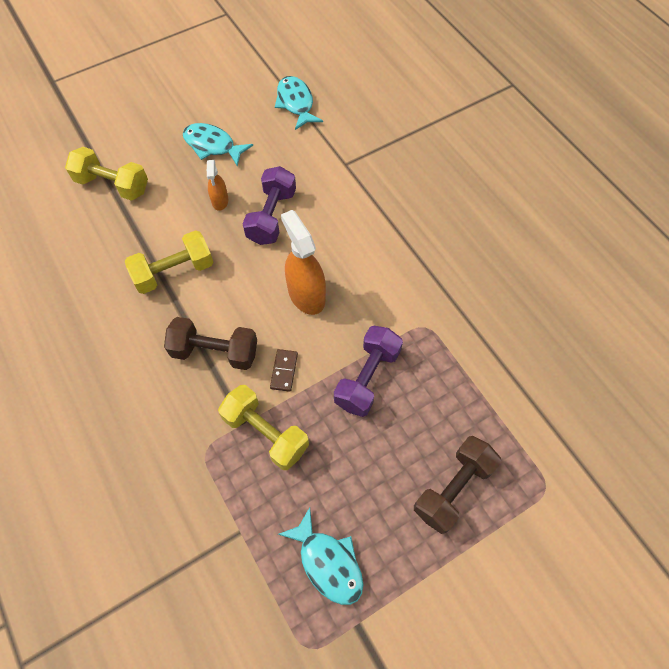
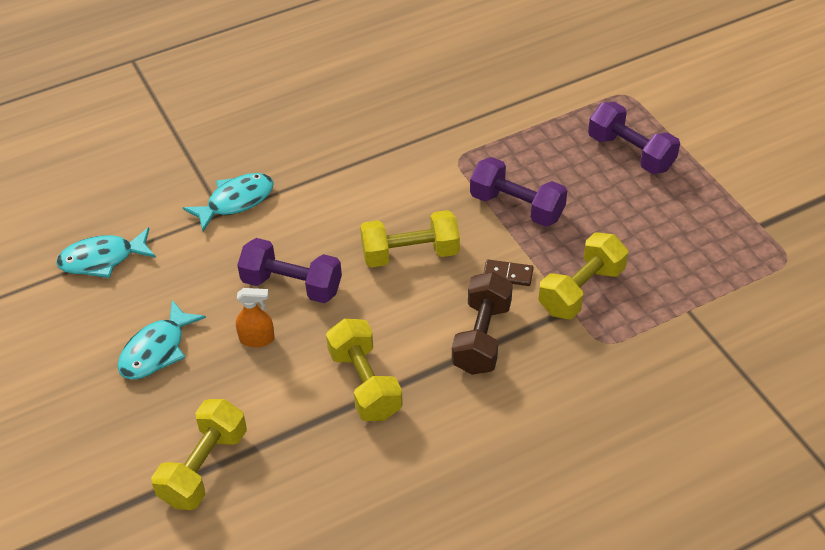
camera: 85 degrees left, 15 degrees down
(306, 294) = (410, 254): orange spray bottle -> yellow dumbbell
(328, 562) = (709, 243): turquoise fish -> turquoise fish (236, 201)
(453, 488) = (631, 153): brown dumbbell -> purple dumbbell

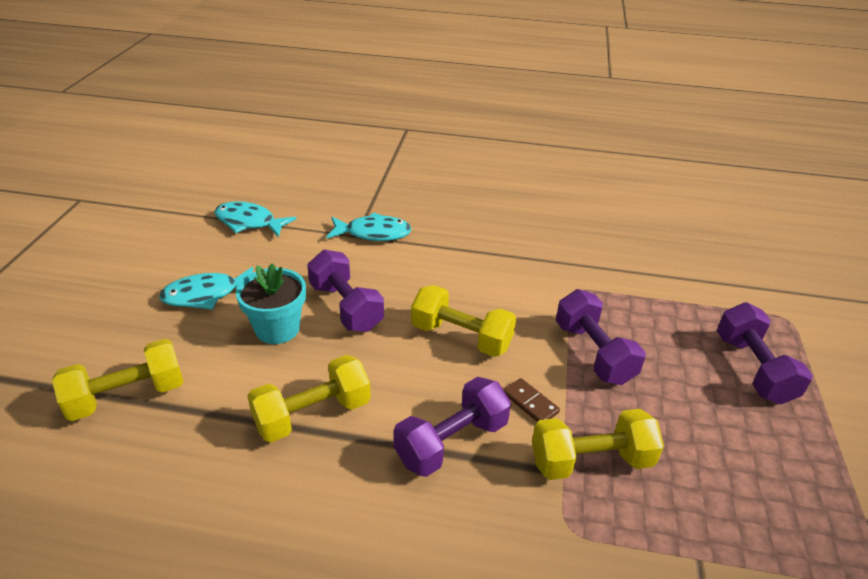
camera: 35 degrees right, 10 degrees down
(257, 339) = (277, 329): orange spray bottle -> turquoise flower pot
(364, 384) = (312, 414): yellow dumbbell -> yellow dumbbell turned 45 degrees clockwise
(482, 337) = (451, 442): brown dumbbell -> purple dumbbell

